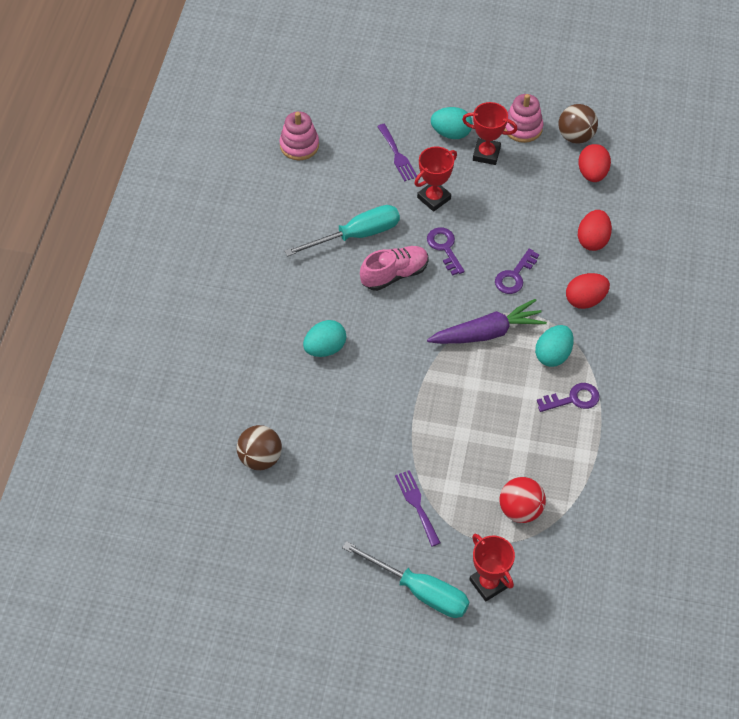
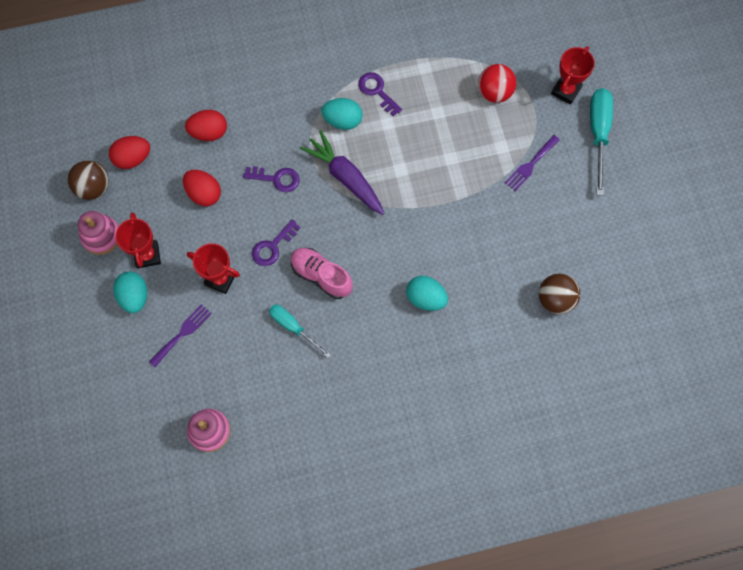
camera: 115 degrees left, 15 degrees up
(356, 235) = (293, 327): turquoise screwdriver -> turquoise screwdriver, size x0.64
(585, 300) = (275, 116): red egg -> red egg (204, 193)

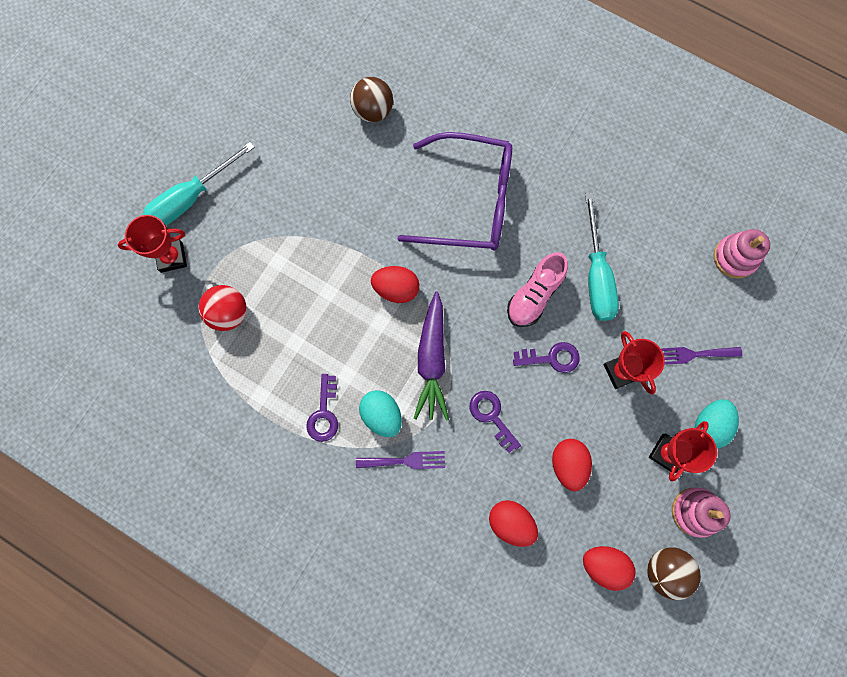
camera: 135 degrees left, 5 degrees up
(293, 327) = (596, 275): turquoise screwdriver -> turquoise screwdriver, size x1.57
(321, 276) = (534, 295): pink shoe -> pink shoe turned 45 degrees clockwise
(412, 198) = (396, 289): none -> red egg
(425, 298) = (469, 201): turquoise egg -> purple glasses
(530, 165) = (272, 225): purple fork -> purple fork (405, 461)

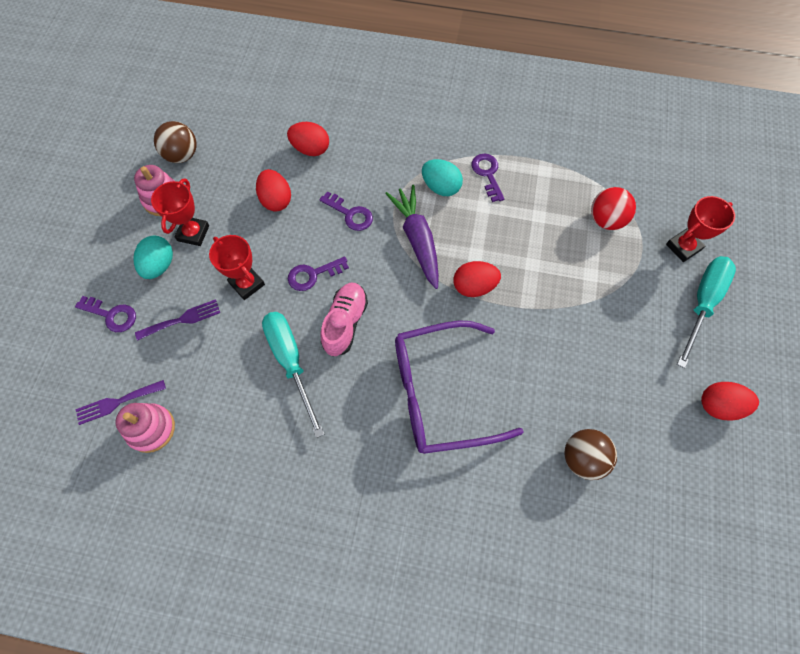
camera: 160 degrees right, 10 degrees down
(405, 461) = (408, 163): purple fork -> purple fork (117, 402)
(603, 565) = (231, 144): red egg -> red egg (719, 405)
(764, 384) = (111, 315): none -> purple key

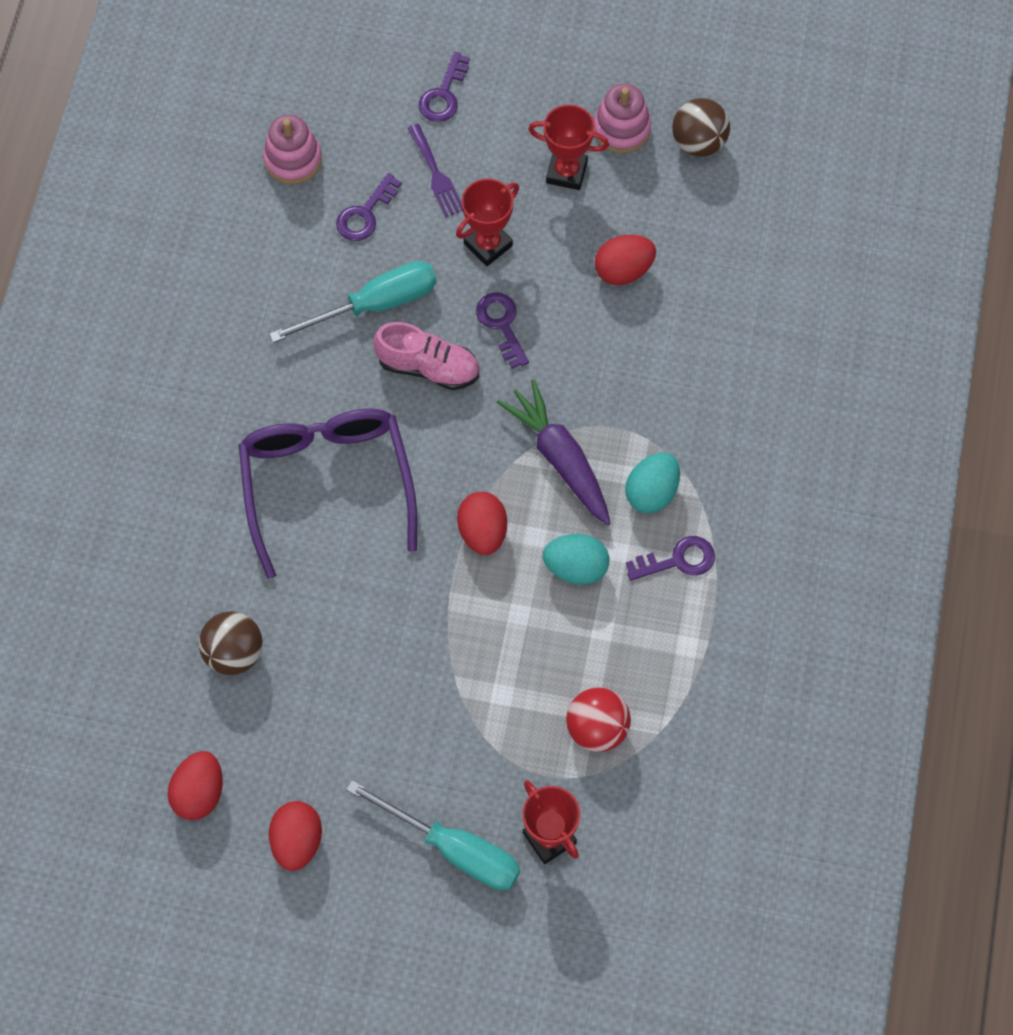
camera: 90 degrees right, 0 degrees up
(117, 402) = (327, 119): purple fork -> none
(159, 265) = (516, 138): turquoise egg -> turquoise egg (576, 567)
(311, 149) = (716, 310): red egg -> red egg (199, 793)
(350, 214) = (601, 368): purple key -> purple key (365, 213)
(417, 239) = (559, 458): purple carrot -> purple carrot turned 105 degrees counterclockwise

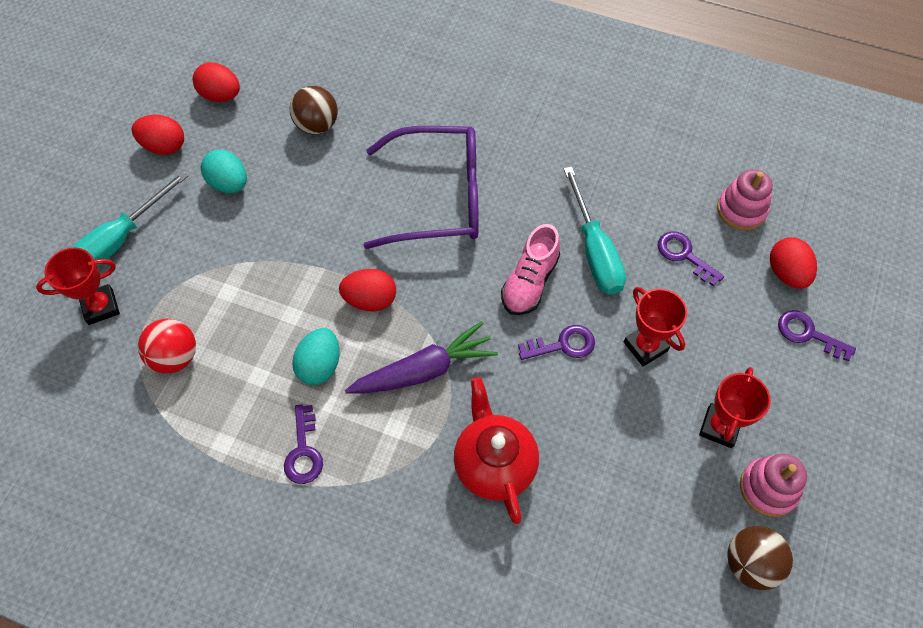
camera: 100 degrees right, 5 degrees down
(436, 175) = (721, 315): purple fork -> none
(623, 270) = (607, 460): red egg -> red egg (786, 273)
(651, 373) = (494, 464): none -> red teapot
(651, 492) = (374, 441): turquoise egg -> turquoise egg (229, 183)

